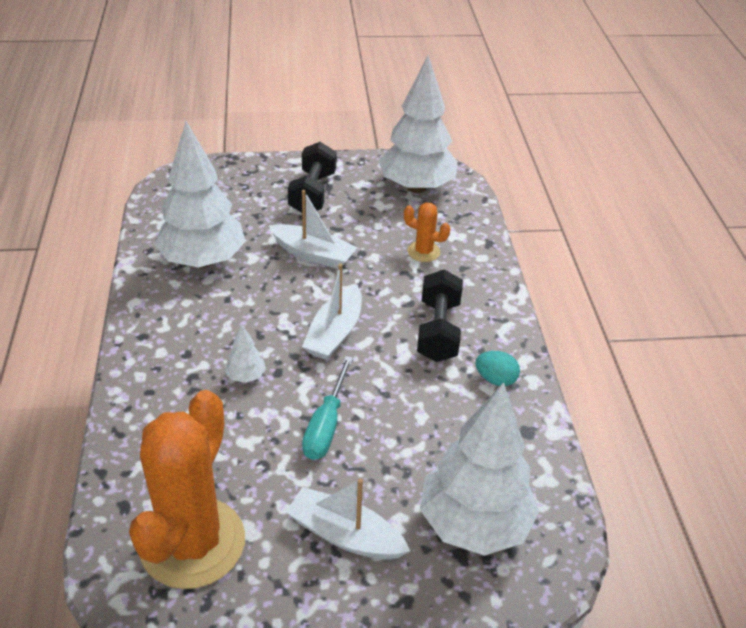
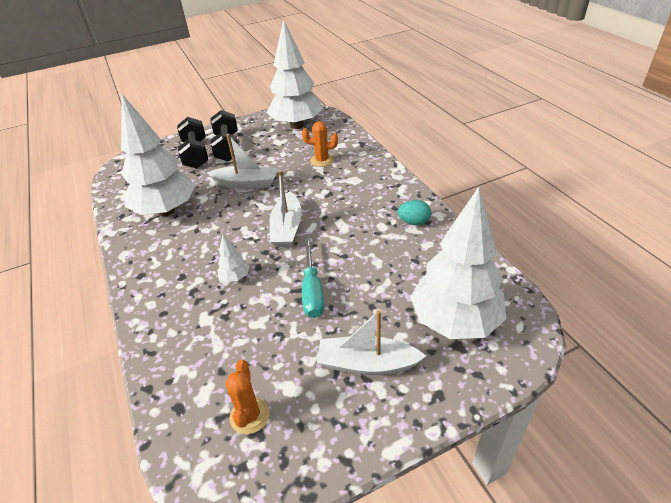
camera: 15 degrees left, 0 degrees up
(192, 543) = (249, 415): orange cactus -> orange cactus, size x0.44
(438, 331) = (358, 204): black dumbbell -> black dumbbell (196, 154)

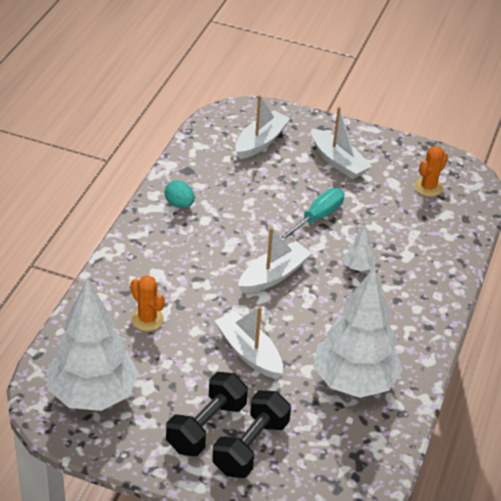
camera: 140 degrees left, 0 degrees up
(454, 321) = (260, 142): white tree -> white boat

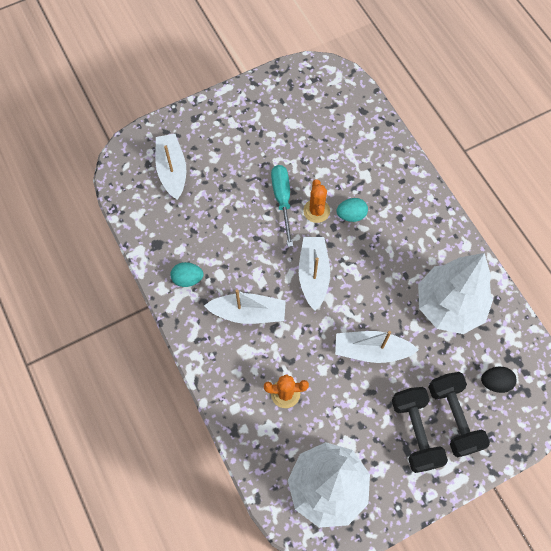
camera: 45 degrees left, 25 degrees up
(319, 458) = (495, 382): none -> black egg
(338, 162) = (239, 139): white boat -> white boat (248, 313)
(358, 267) = (351, 215): white tree -> turquoise egg
(428, 187) = (315, 106): orange cactus -> orange cactus (316, 211)

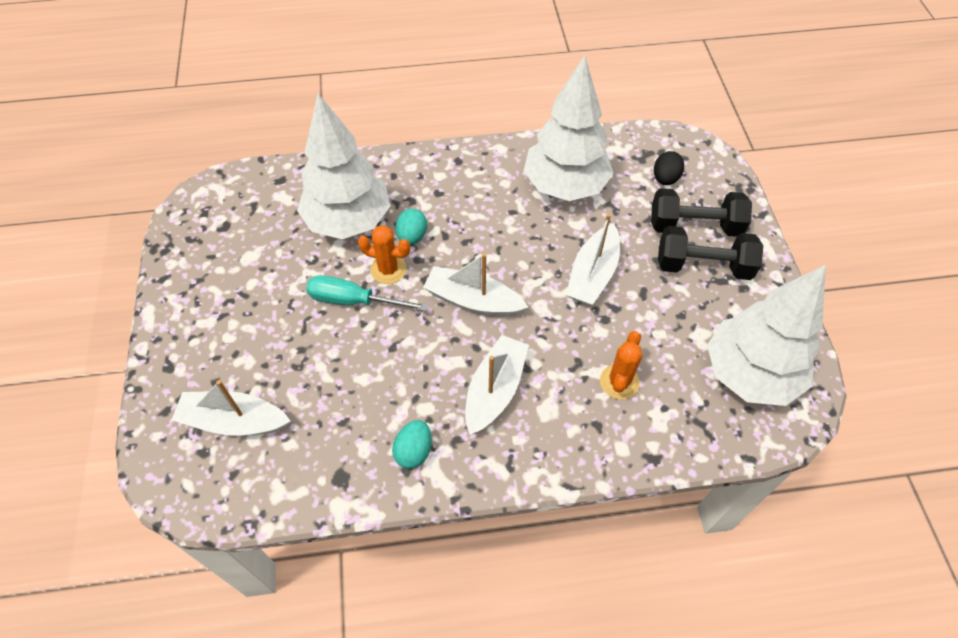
camera: 70 degrees left, 10 degrees down
(346, 169) = (348, 221): none -> white tree

